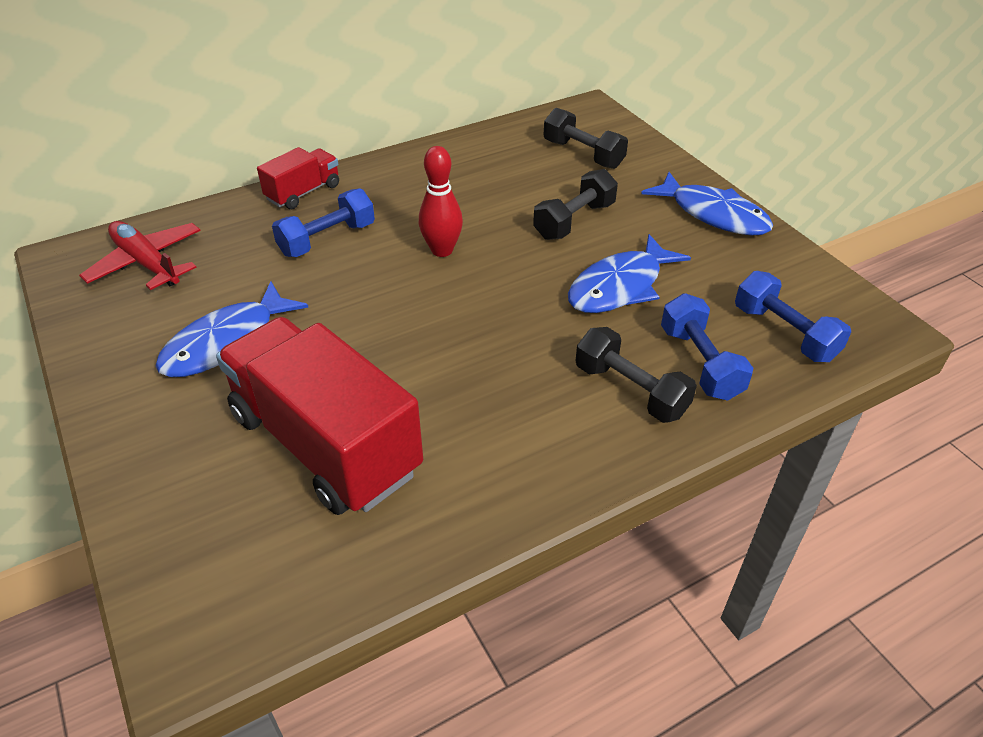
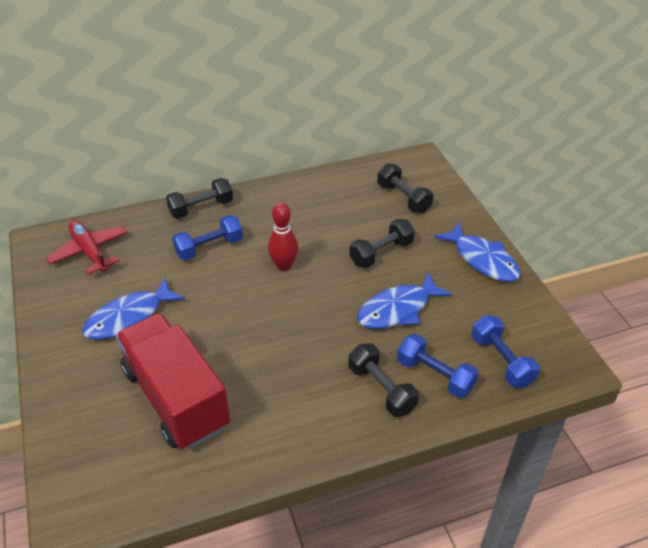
camera: 10 degrees right, 0 degrees up
(303, 193) = (201, 208): red truck -> black dumbbell
(700, 363) = (435, 375): blue dumbbell -> blue dumbbell turned 45 degrees counterclockwise

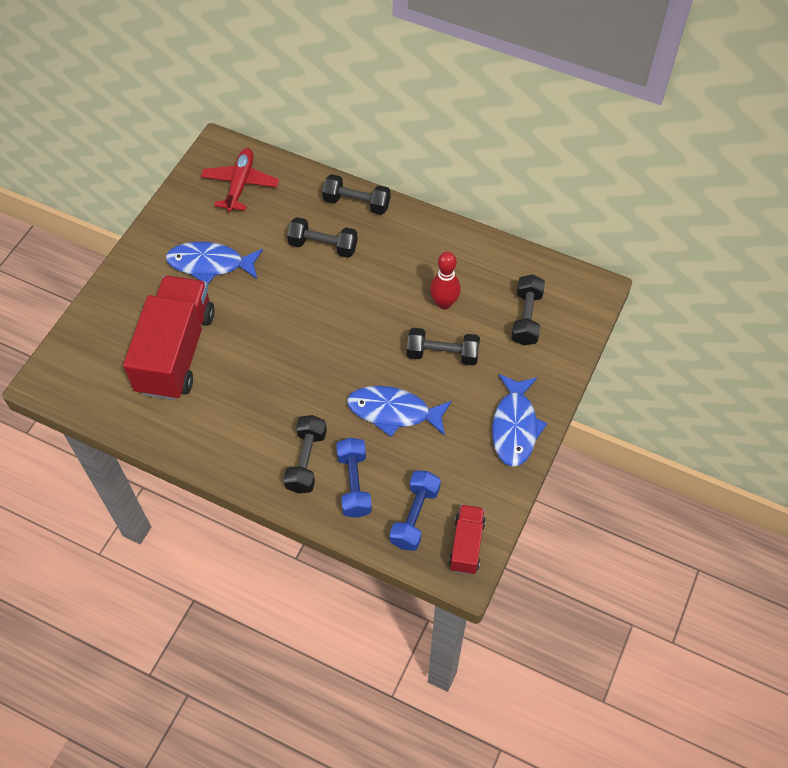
camera: 45 degrees right, 15 degrees up
(209, 247) = (323, 246): blue dumbbell -> black dumbbell
(284, 265) = (357, 305): red bowling pin -> red bowling pin (444, 303)
(555, 350) = (466, 545): none -> red truck

